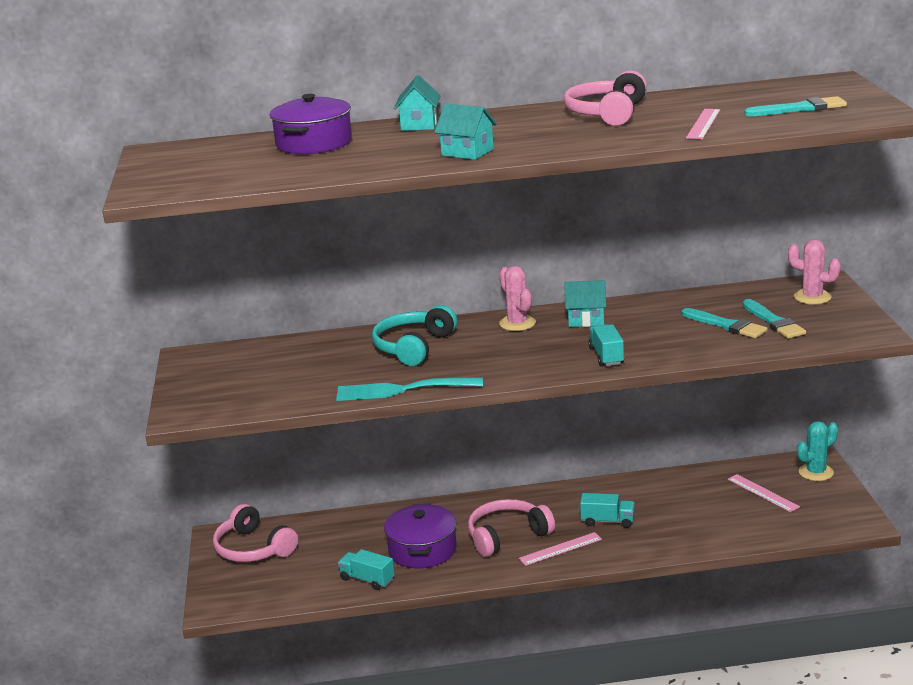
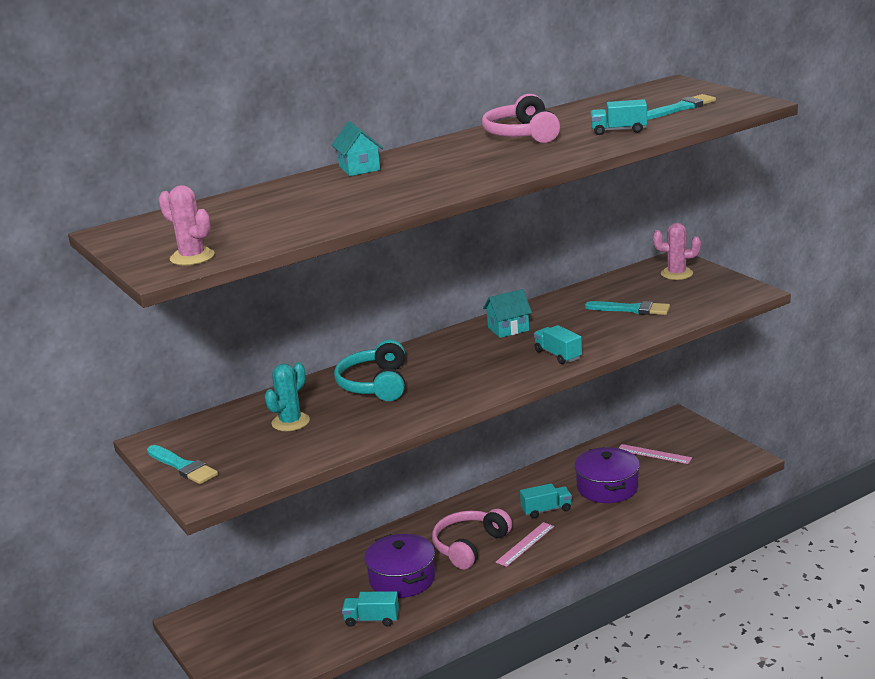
camera: 25 degrees left, 0 degrees up
(253, 549) = (235, 623): pink headphones -> none
(314, 143) = (277, 199): purple pot -> purple pot (607, 487)
(402, 390) = (404, 423): turquoise fork -> none
(467, 152) = (443, 184): turquoise house -> none
(517, 323) = (450, 344): pink cactus -> pink cactus (192, 257)
(703, 124) = (619, 130): pink ruler -> turquoise truck
(774, 322) = (667, 299): turquoise brush -> turquoise brush (183, 467)
(816, 472) = (682, 427): turquoise cactus -> turquoise cactus (290, 422)

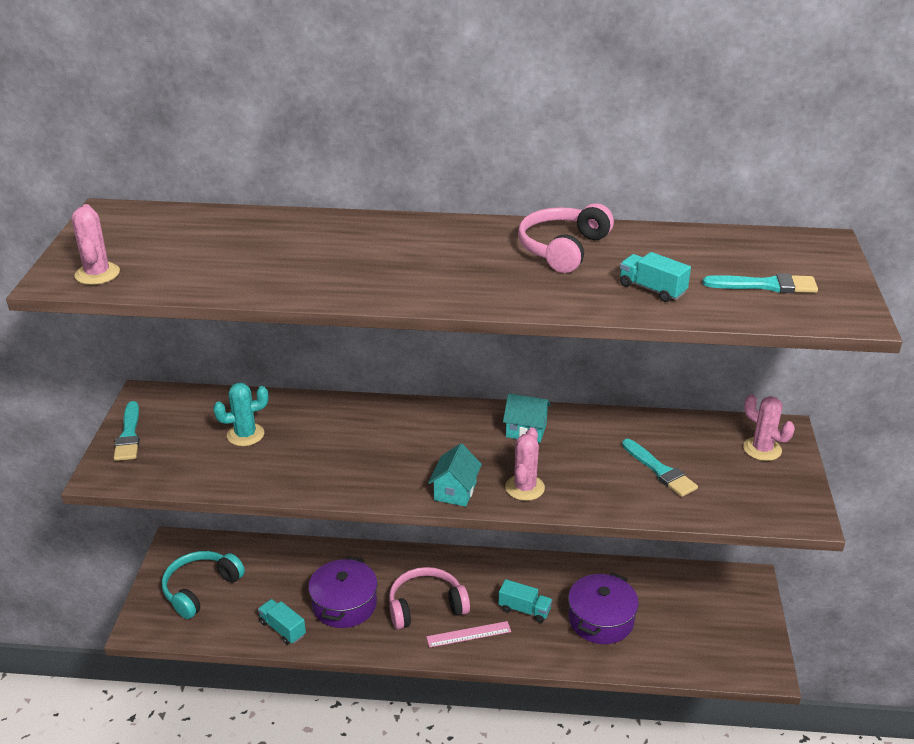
camera: 35 degrees right, 10 degrees up
(359, 168) = (371, 226): turquoise house -> turquoise house (455, 491)
(375, 384) = (349, 431): turquoise headphones -> turquoise headphones (200, 589)
(558, 355) = (524, 488): turquoise truck -> pink cactus
(654, 454) = (683, 609): pink ruler -> none

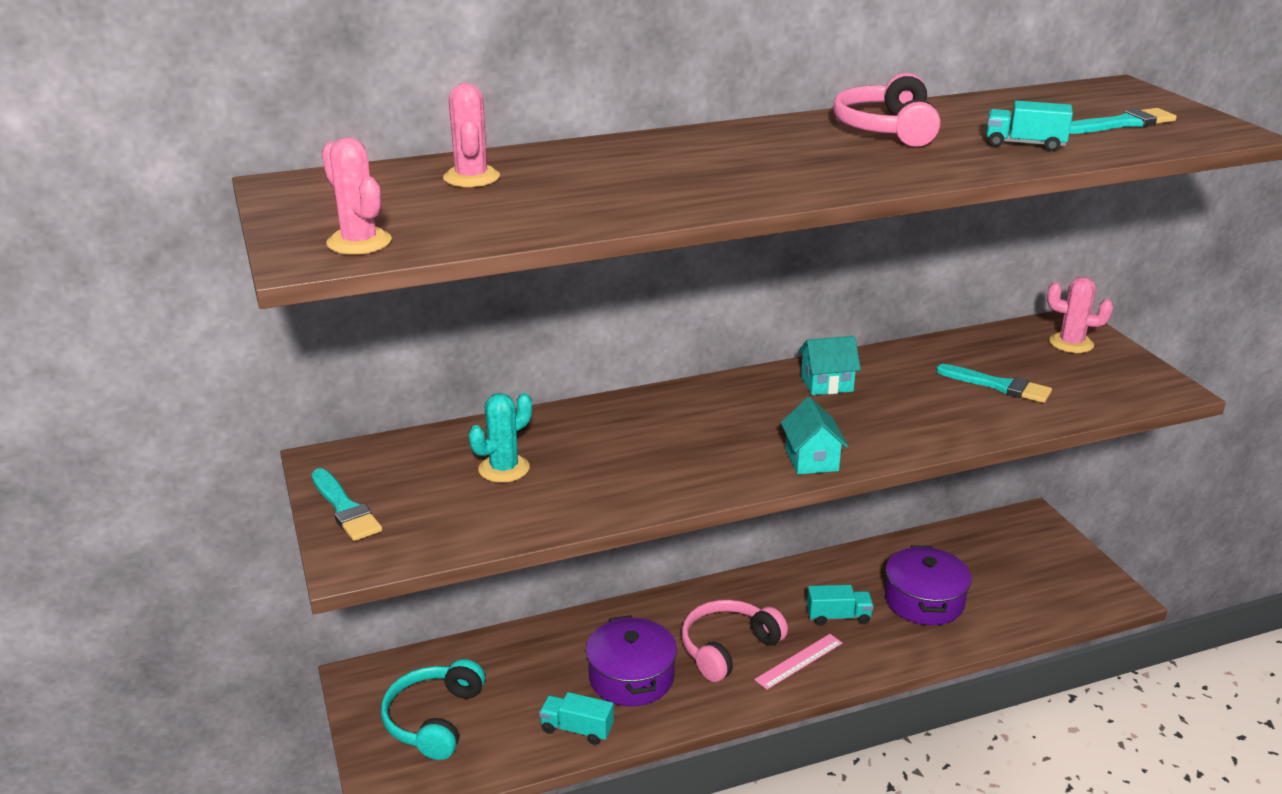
camera: 25 degrees left, 5 degrees down
(524, 488) = (882, 436): pink cactus -> pink cactus (471, 178)

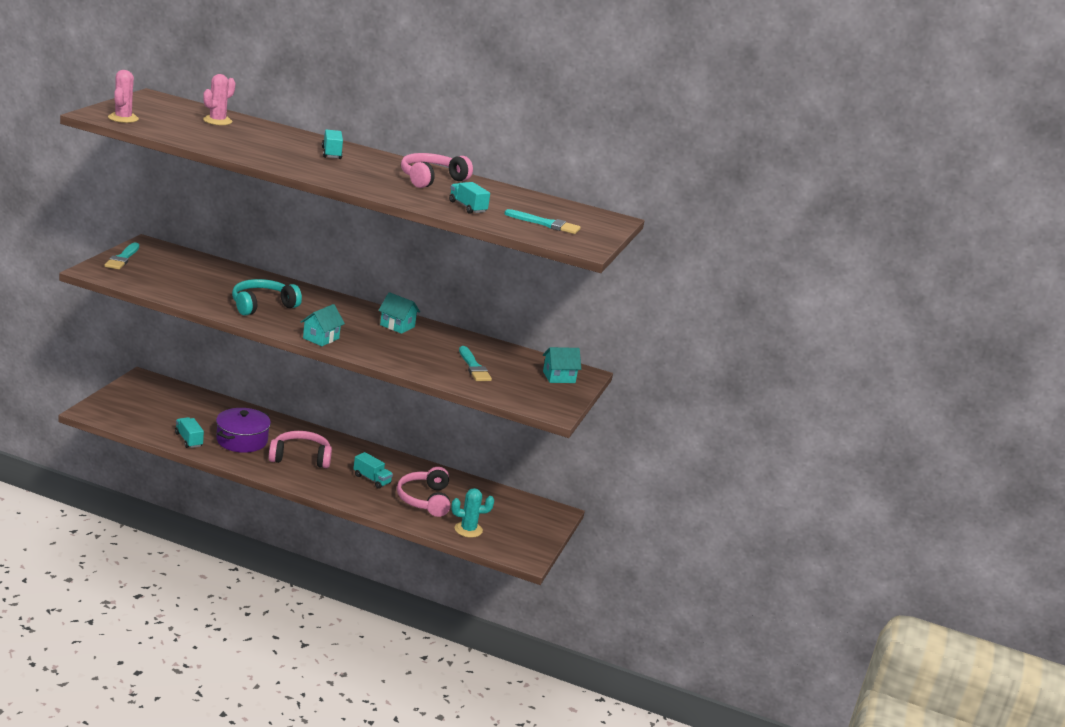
camera: 35 degrees right, 5 degrees down
(434, 719) = (144, 405): turquoise headphones -> turquoise headphones (262, 305)
(504, 469) = (201, 278): turquoise cactus -> turquoise cactus (468, 530)
(714, 152) = (331, 153): none -> turquoise truck
(799, 661) = (320, 479): pink ruler -> none
(924, 600) = (425, 500): purple pot -> pink headphones
(1071, 343) = (559, 377): pink cactus -> turquoise house

